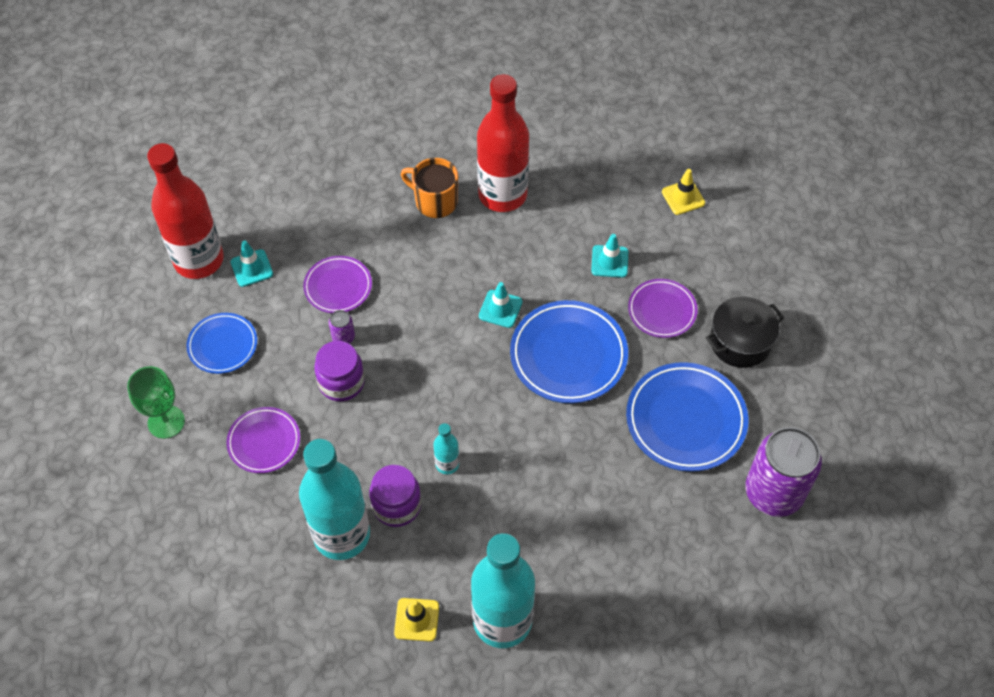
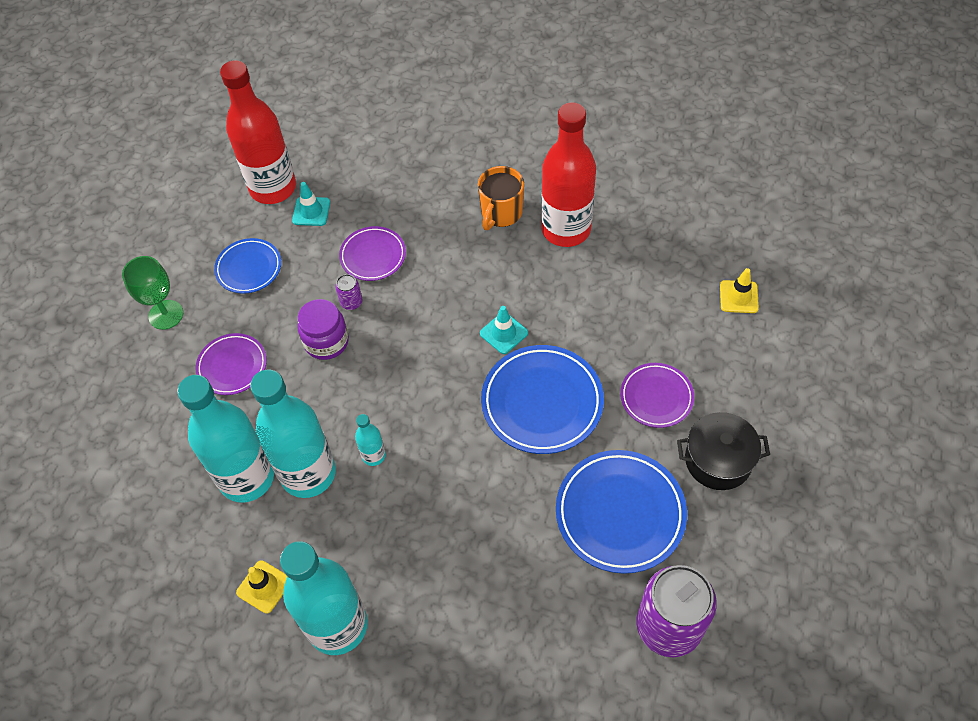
camera: 30 degrees right, 0 degrees up
(397, 505) = (308, 473): purple jar -> turquoise bottle
(435, 201) = (501, 213): orange mug -> orange mug turned 120 degrees counterclockwise
(609, 261) = (631, 330): turquoise traffic cone -> none

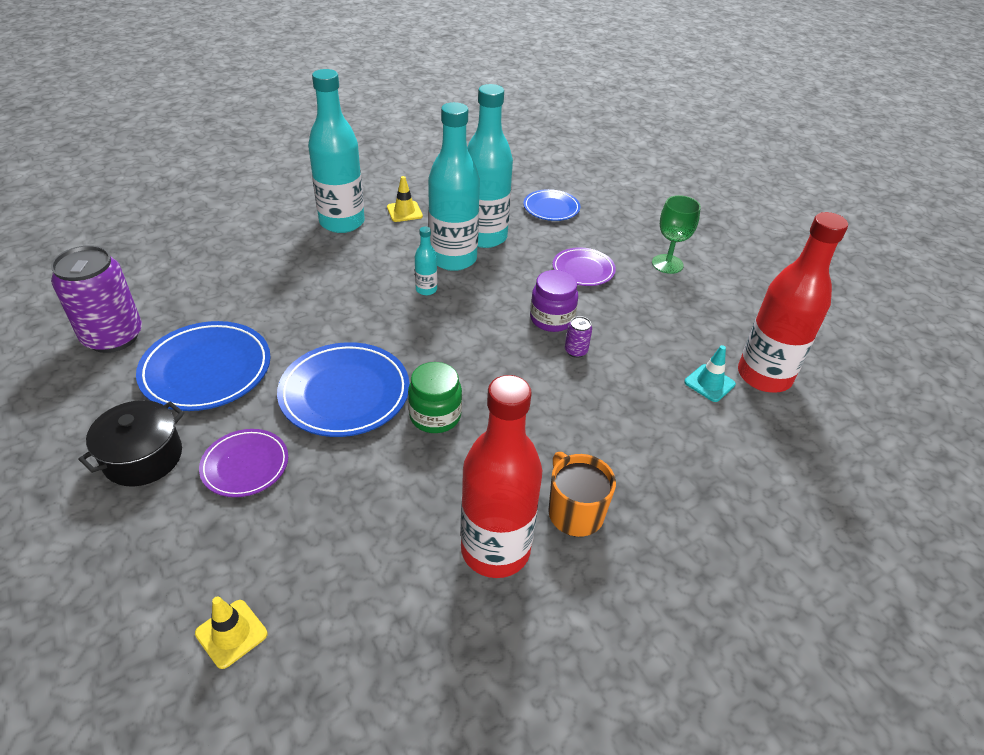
camera: 125 degrees right, 15 degrees down
(249, 268) = (674, 319): blue plate -> blue plate (551, 208)
(373, 256) = (614, 390): purple plate -> none
(503, 333) = (435, 416): turquoise traffic cone -> green jar

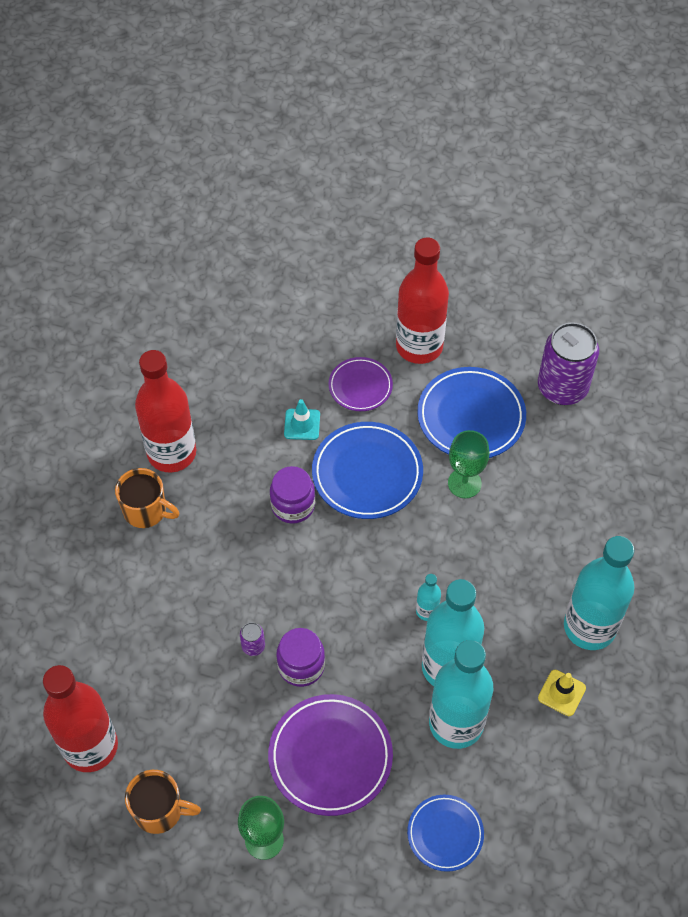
camera: 140 degrees right, 15 degrees up
(143, 457) = (419, 346): black pot -> red bottle
(231, 634) = (257, 320): yellow traffic cone -> none
(287, 334) = (464, 483): none -> green goblet
(435, 416) = (293, 505): green jar -> purple jar
(583, 270) = (330, 756): purple plate -> purple plate, size x1.67
(709, 383) = (129, 700): turquoise traffic cone -> turquoise traffic cone (302, 424)
(731, 314) = (159, 810): none -> orange mug

